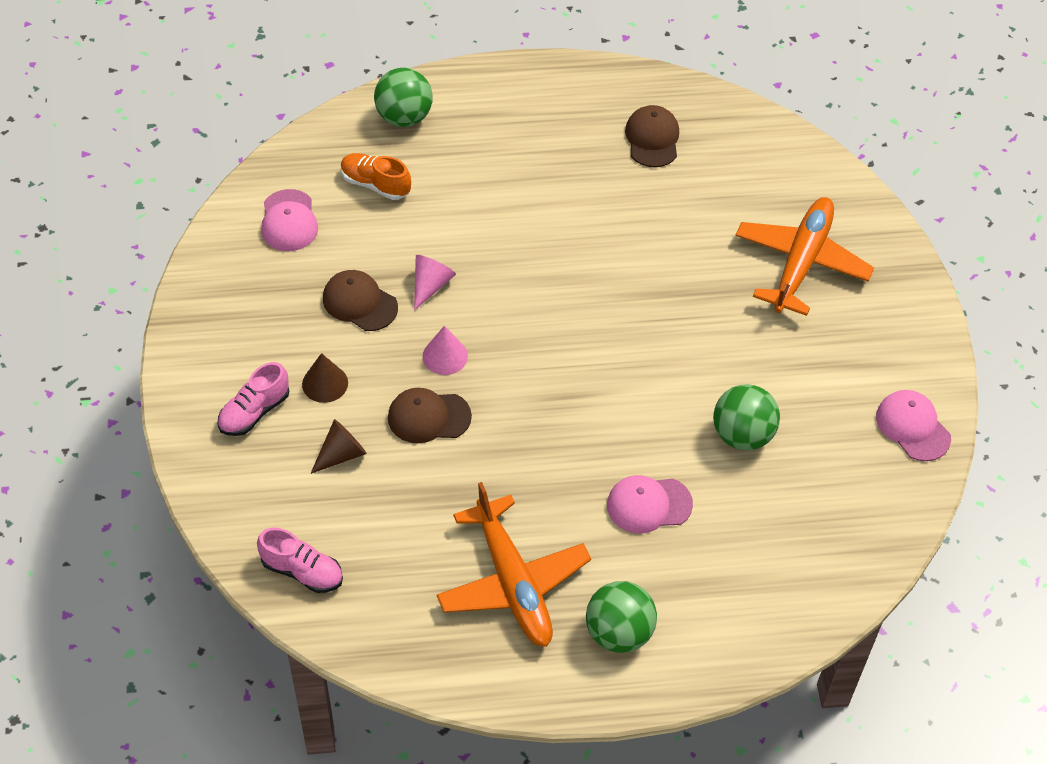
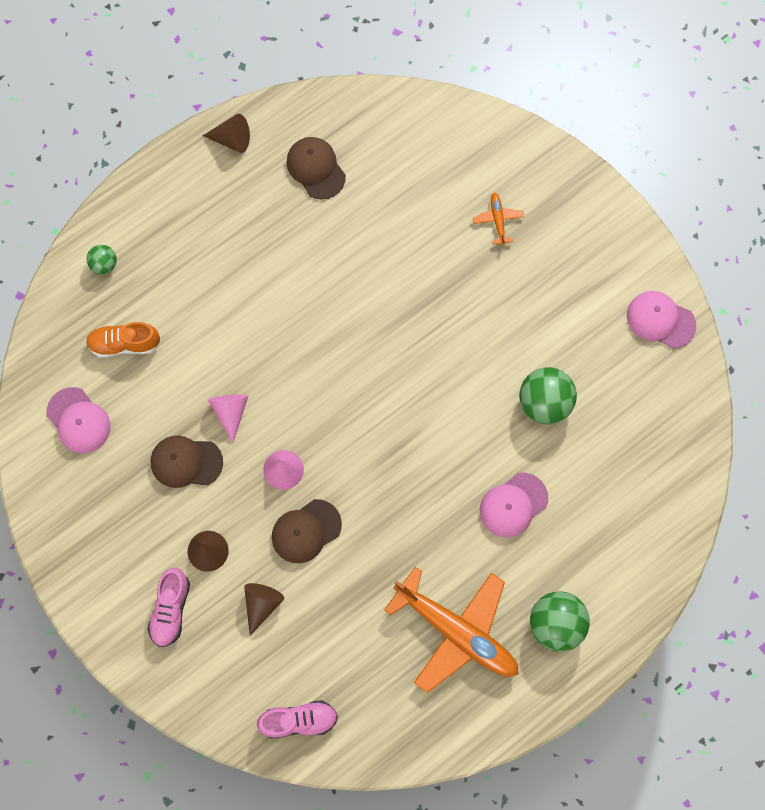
camera: 30 degrees left, 20 degrees up
(404, 117) = (104, 264): green ball -> green ball, size x0.54
(590, 81) = (232, 139): none -> brown cone
(801, 263) = (498, 220): orange plane -> orange plane, size x0.41

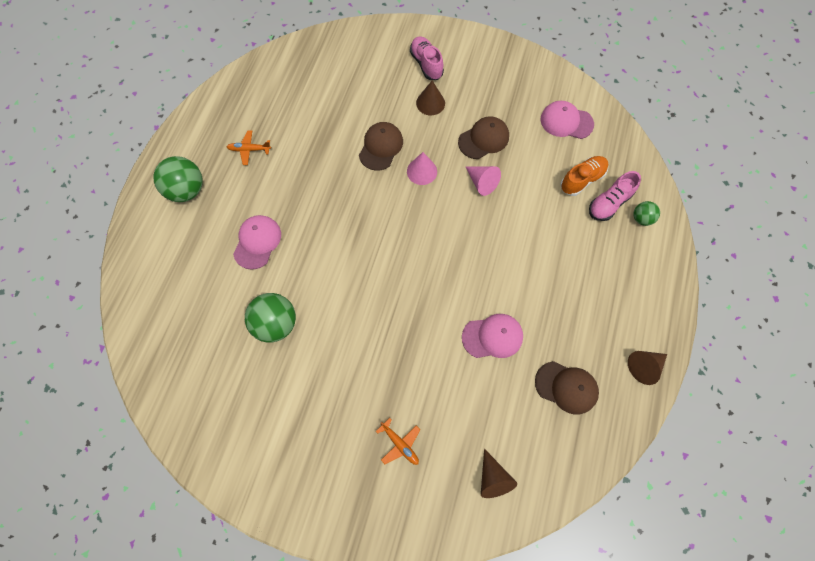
camera: 145 degrees right, 5 degrees down
(262, 604) = (377, 96): brown cone -> brown cone (493, 478)
(299, 720) = (312, 57): pink shoe -> pink shoe (609, 203)
(456, 631) = (249, 150): orange plane -> orange plane, size x0.41
(660, 320) = (220, 448): pink cap -> pink cap (492, 337)

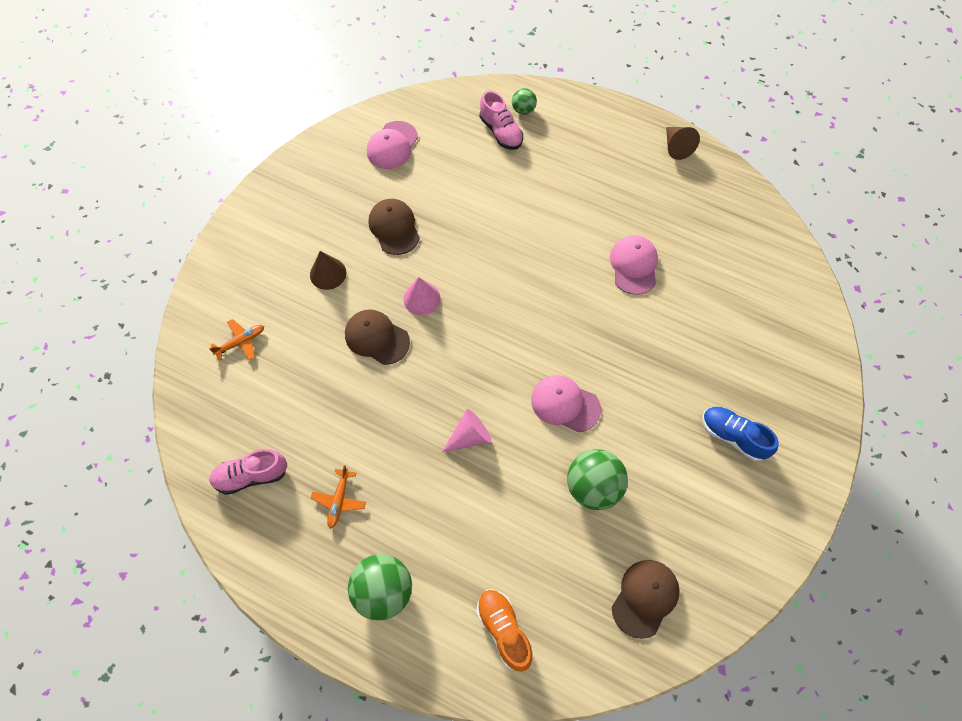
camera: 80 degrees left, 5 degrees down
(257, 242) = (481, 500): pink cap -> pink cap (565, 404)
(334, 439) = (733, 436): none -> blue shoe
(400, 443) = (740, 372): orange plane -> orange plane (241, 342)
(426, 64) = (268, 268): pink shoe -> pink shoe (251, 475)
(481, 183) = (451, 241): pink cone -> pink cone (469, 436)
(493, 478) = (776, 293): brown cone -> none
(566, 387) = (692, 213): brown cap -> brown cap (645, 598)
(582, 180) = (468, 148): orange shoe -> orange shoe (504, 630)

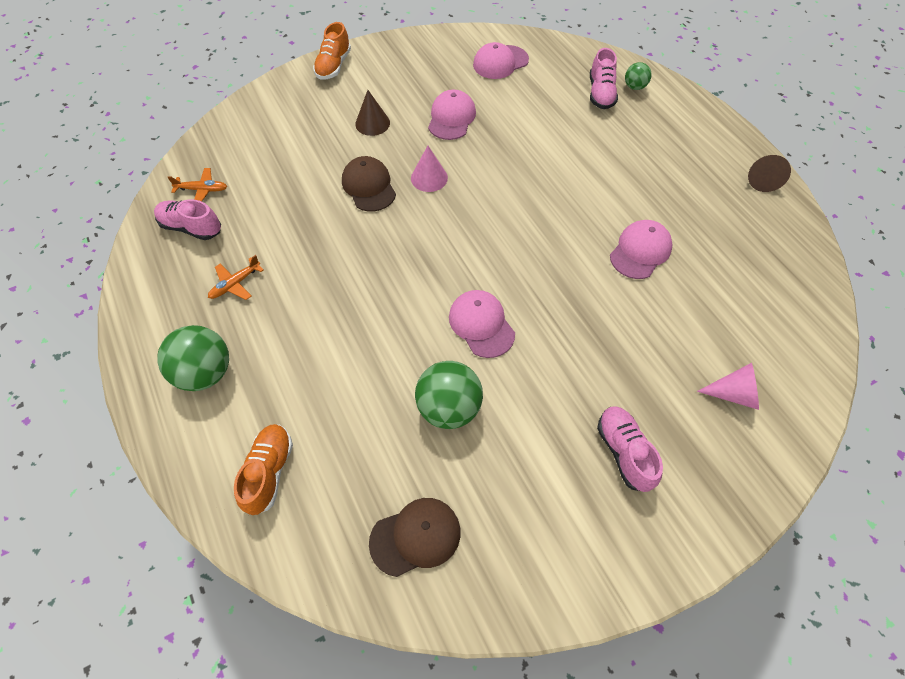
camera: 35 degrees right, 5 degrees down
(240, 233) = (333, 66): none -> orange shoe
(241, 342) = (268, 135): orange plane -> orange plane (202, 190)
(394, 228) = (451, 118): brown cap -> pink cap
(469, 436) = (377, 300): pink cone -> pink cone (733, 394)
(733, 436) = (624, 452): blue shoe -> pink shoe

